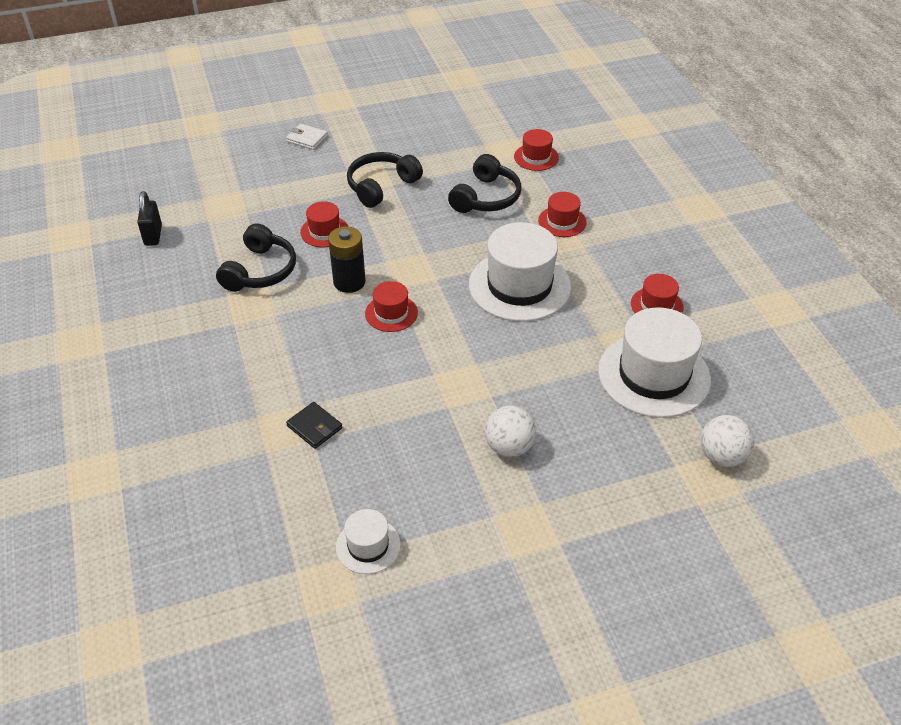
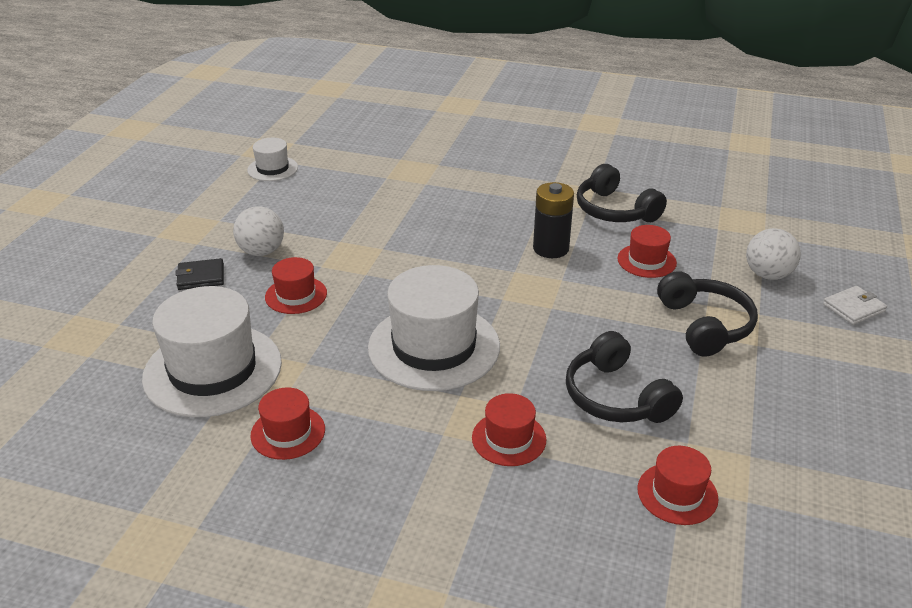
camera: 125 degrees right, 10 degrees down
(153, 235) = (718, 176): black padlock -> none
(314, 427) = (398, 181): black wallet -> black wallet (201, 277)
(391, 313) = (482, 255): red hat -> red hat (296, 295)
(722, 456) = (84, 355): white ball -> white ball (767, 275)

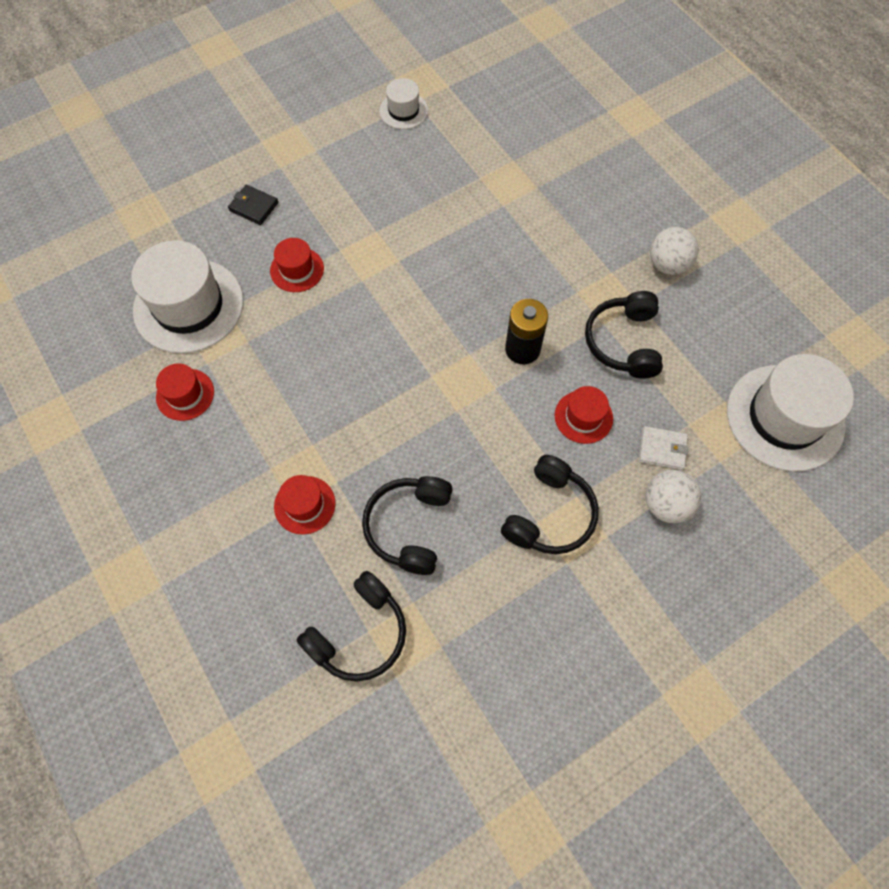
camera: 40 degrees right, 30 degrees up
(261, 251) = (314, 206): white ball -> white ball (667, 265)
(434, 347) = (338, 387): white hat -> white hat (785, 417)
(677, 493) = (359, 633): red hat -> black headphones
(853, 308) = (693, 591): white wallet -> white wallet (662, 449)

